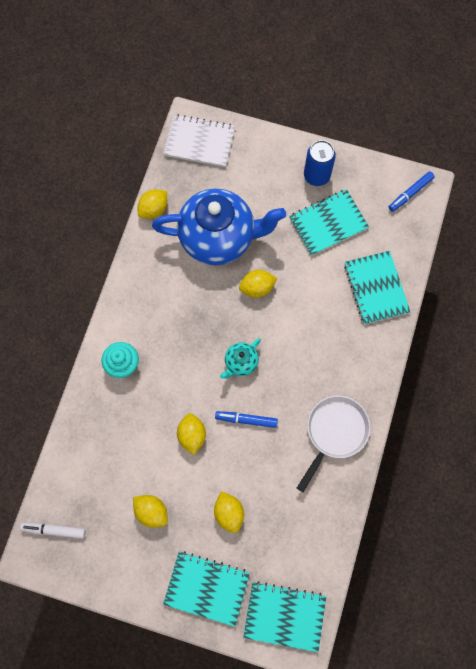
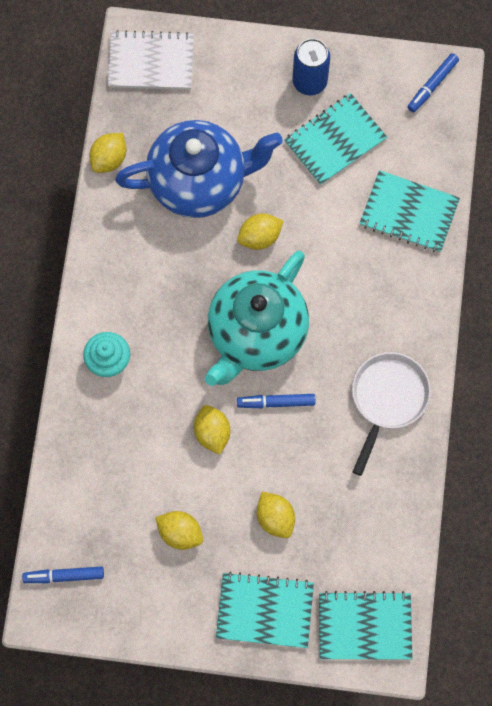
camera: 10 degrees left, 0 degrees up
(54, 530) = (64, 576): white marker -> blue marker
(240, 363) = (256, 334): turquoise teapot -> turquoise teapot, size x2.34
(376, 288) = (409, 213): turquoise notebook -> turquoise notebook turned 45 degrees counterclockwise

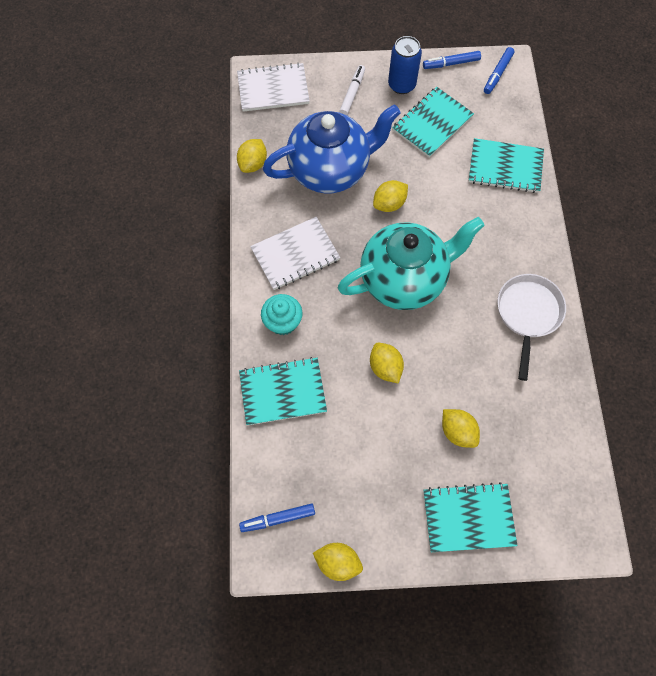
camera: 10 degrees left, 5 degrees down
(138, 282) = (295, 254): none -> white notebook
(180, 533) = (376, 460): yellow lemon -> yellow lemon (338, 562)
(246, 83) = (352, 93): none -> white marker
(256, 334) = (404, 279): turquoise teapot -> turquoise teapot turned 135 degrees counterclockwise
(276, 402) = (434, 333): blue marker -> blue marker (451, 64)
(364, 626) = (562, 516): turquoise notebook -> turquoise notebook (282, 392)

